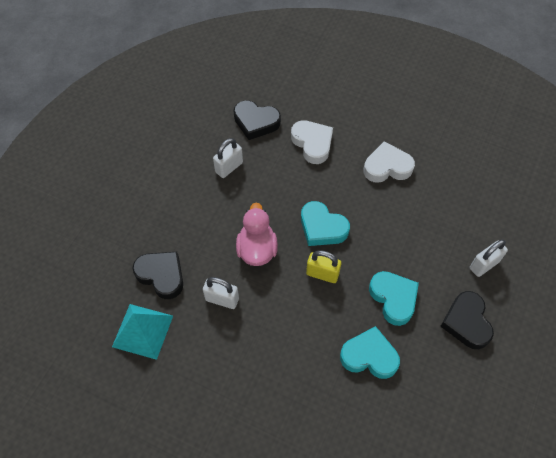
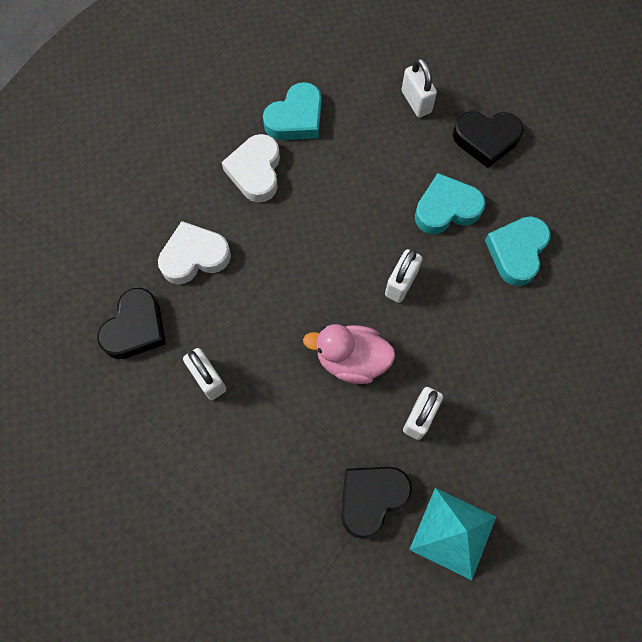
camera: 80 degrees left, 10 degrees up
(322, 227) = (333, 270): turquoise heart -> turquoise heart (296, 118)
(322, 274) = (401, 283): yellow padlock -> white padlock

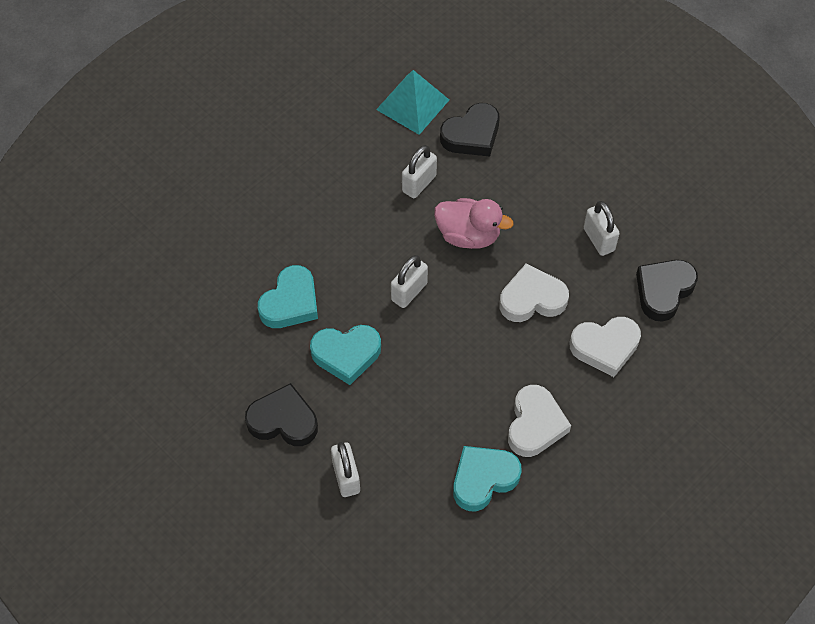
camera: 170 degrees left, 10 degrees down
(273, 296) = (532, 299): none -> white heart

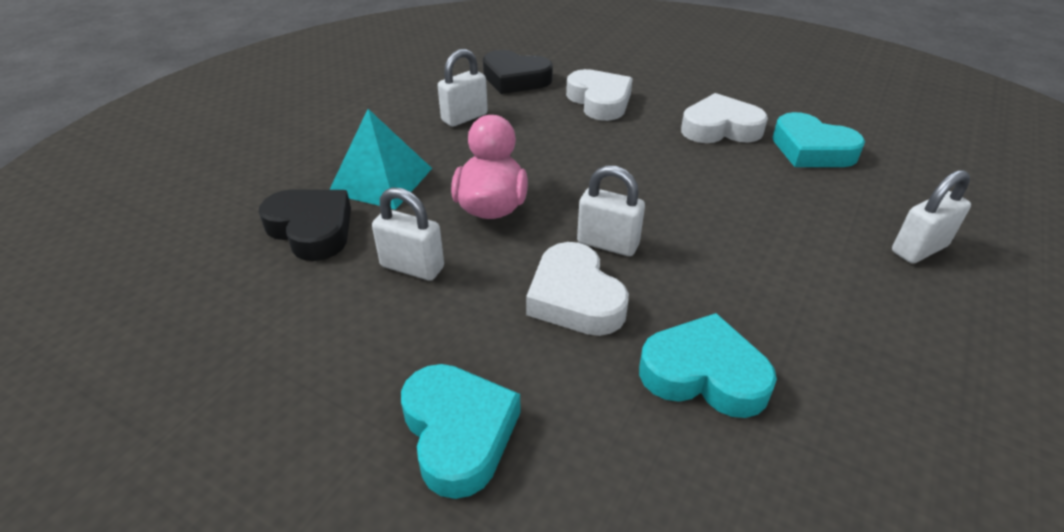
camera: 105 degrees left, 20 degrees down
(283, 420) = (907, 331): black heart -> none
(346, 354) = (748, 286): turquoise heart -> turquoise heart (458, 433)
(412, 104) = (244, 303): turquoise pyramid -> turquoise pyramid (381, 180)
(532, 299) = (565, 148): white heart -> white heart (575, 298)

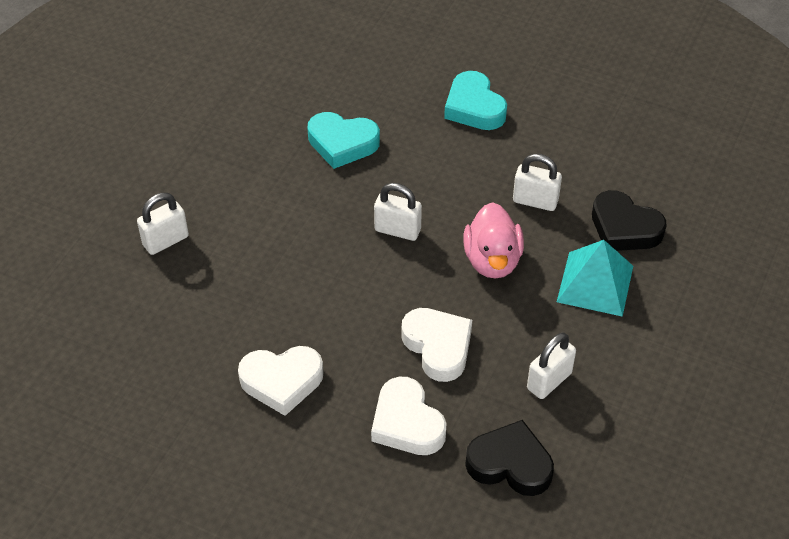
camera: 175 degrees right, 10 degrees up
(575, 298) = (419, 185): white heart -> white heart (438, 347)
(811, 150) = (200, 353): turquoise heart -> none

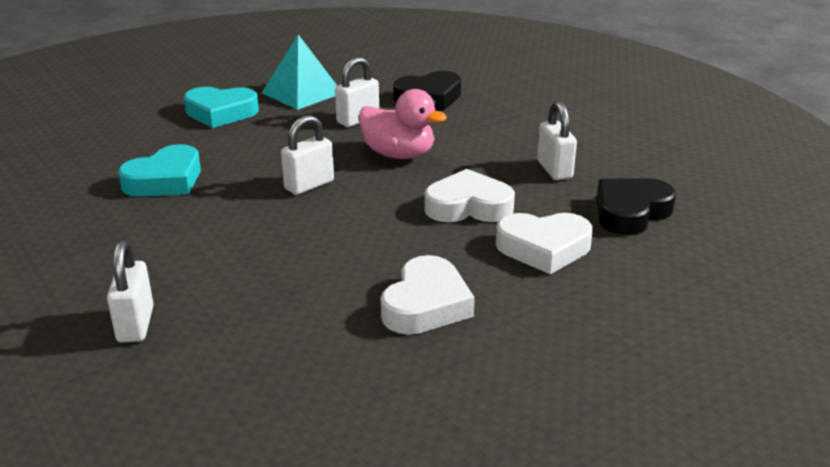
camera: 60 degrees left, 20 degrees down
(595, 283) = (472, 123): turquoise pyramid -> turquoise pyramid (302, 93)

